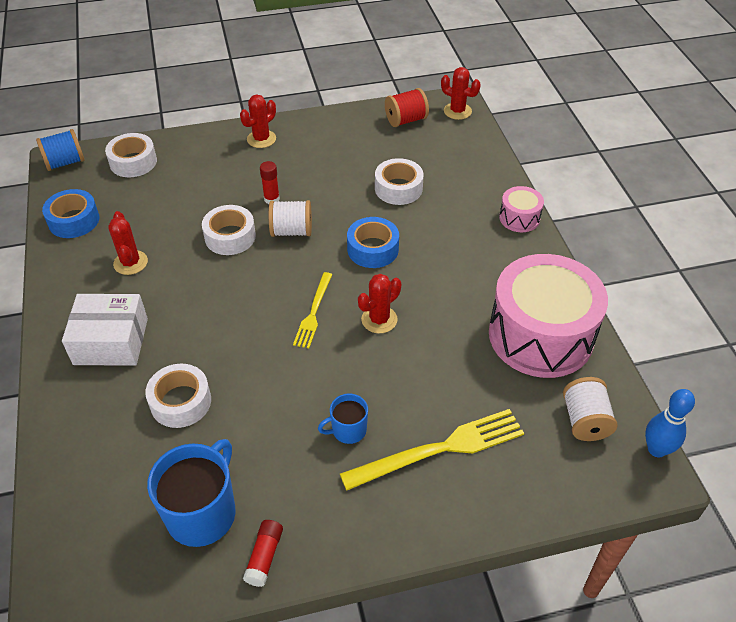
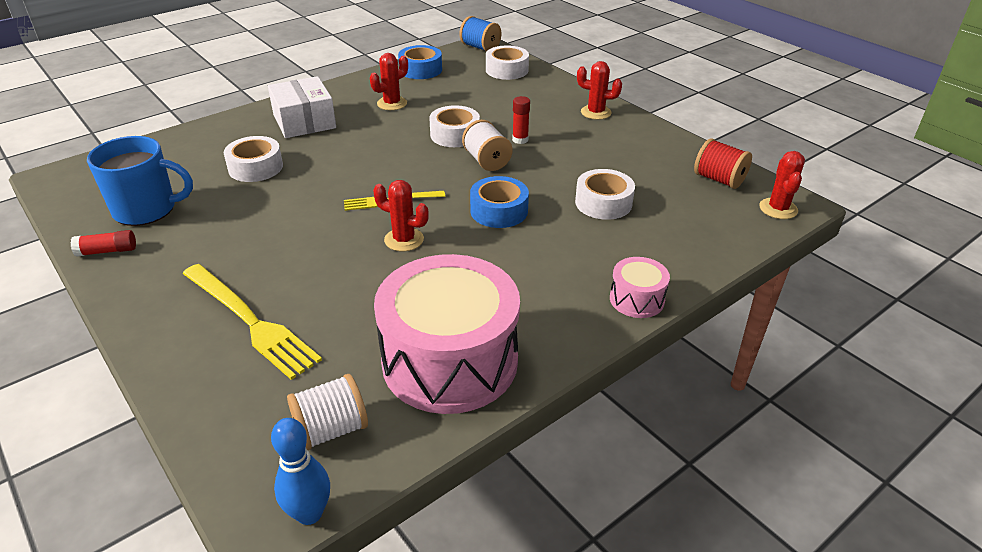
camera: 65 degrees right, 10 degrees down
(348, 430) = (255, 258): blue mug -> none

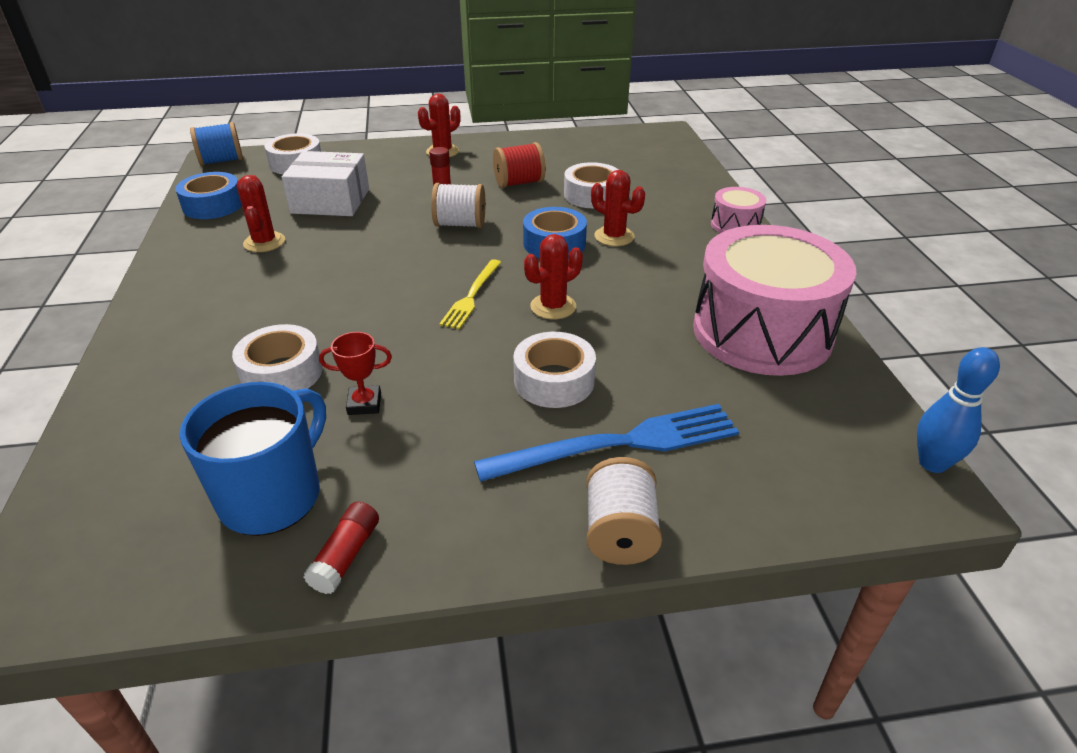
camera: 60 degrees left, 0 degrees up
(241, 206) = (364, 404): none -> red trophy
(250, 321) = (618, 444): yellow fork -> blue fork
(304, 121) = (215, 310): white box -> white box (330, 201)
(331, 429) = (825, 424): white spool -> white spool (620, 533)
(455, 134) = (387, 226): white tape -> white tape (554, 381)
(719, 179) = (606, 143): red spool -> red spool (519, 183)
(778, 209) = (666, 139): red cactus -> red cactus (614, 236)

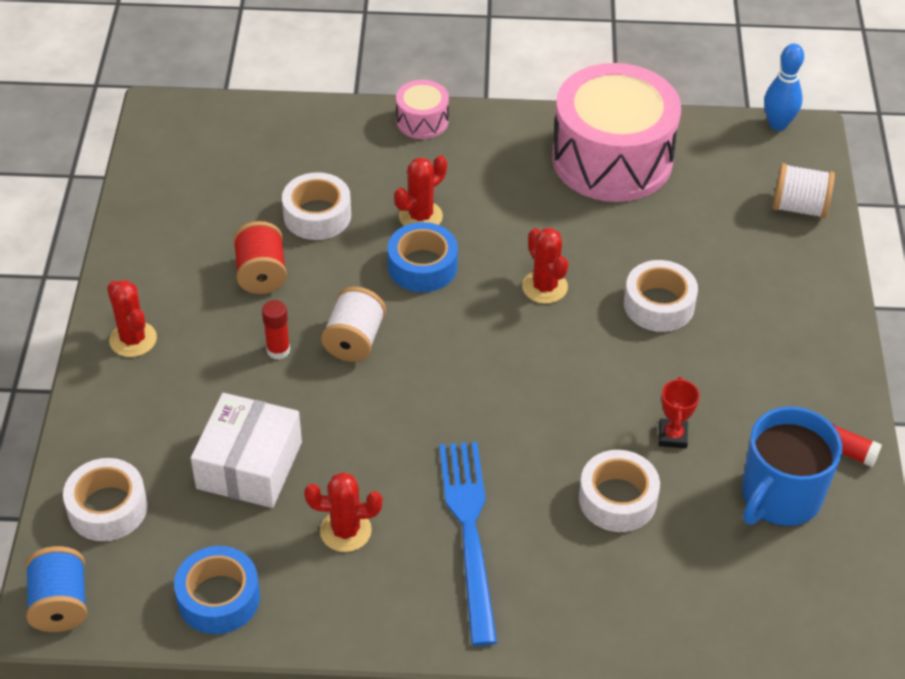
camera: 80 degrees left, 10 degrees up
(272, 496) = (779, 497): blue mug -> blue mug turned 90 degrees counterclockwise
(472, 296) = (512, 345): yellow fork -> none
(618, 444) = (741, 280): blue fork -> blue fork (469, 532)
(620, 533) = (829, 297): white spool -> white spool (799, 207)

